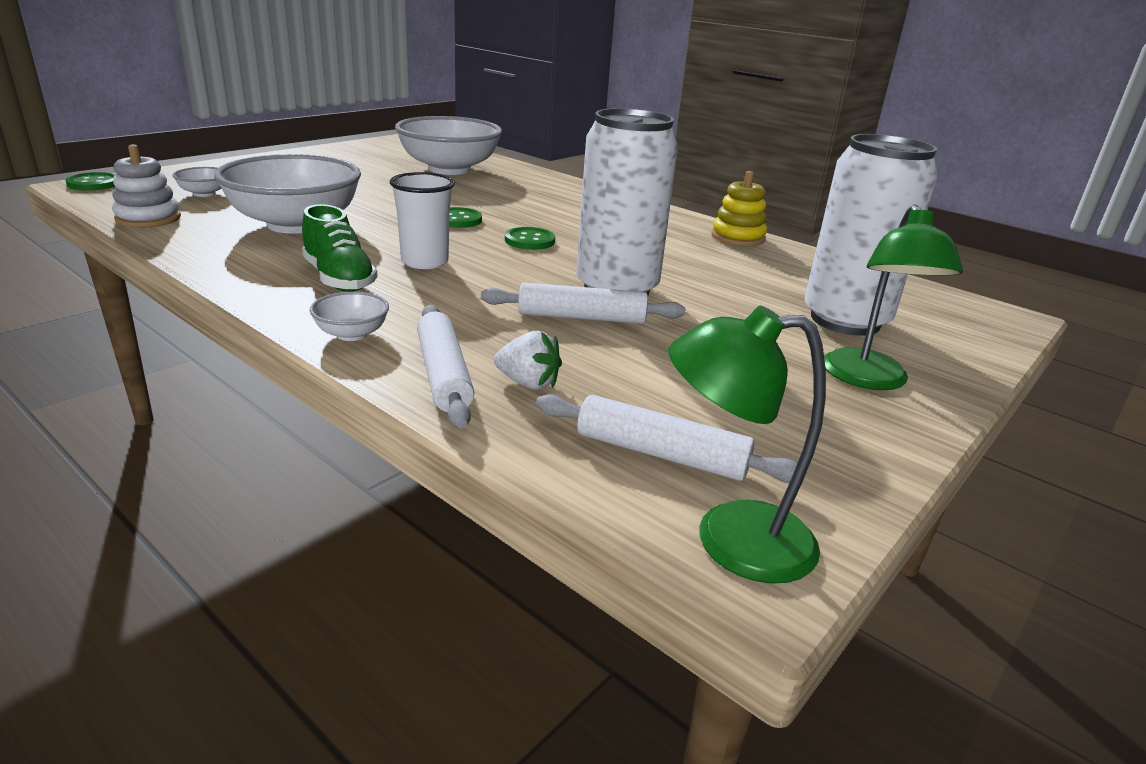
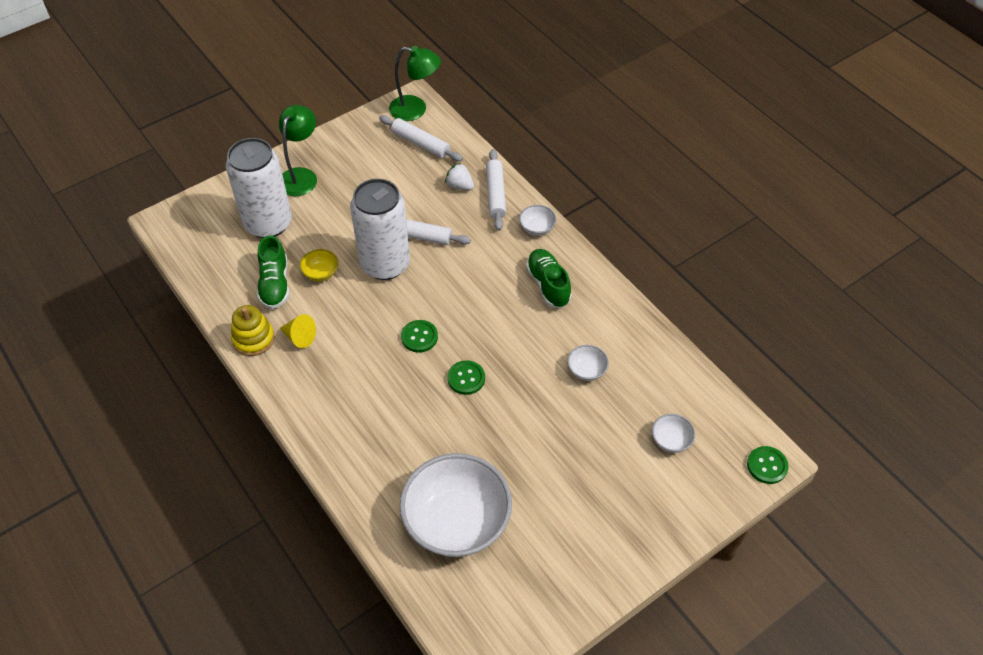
camera: 165 degrees left, 25 degrees up
(148, 218) = (691, 384): white stacking toy -> none
(295, 224) = (586, 370): white bowl -> white bowl, size x0.41
(424, 262) = (496, 306): white cup -> none
(684, 239) = (299, 337): none -> yellow cone
(707, 280) = (320, 273): none -> yellow bowl
(760, 270) = (275, 284): none -> green shoe

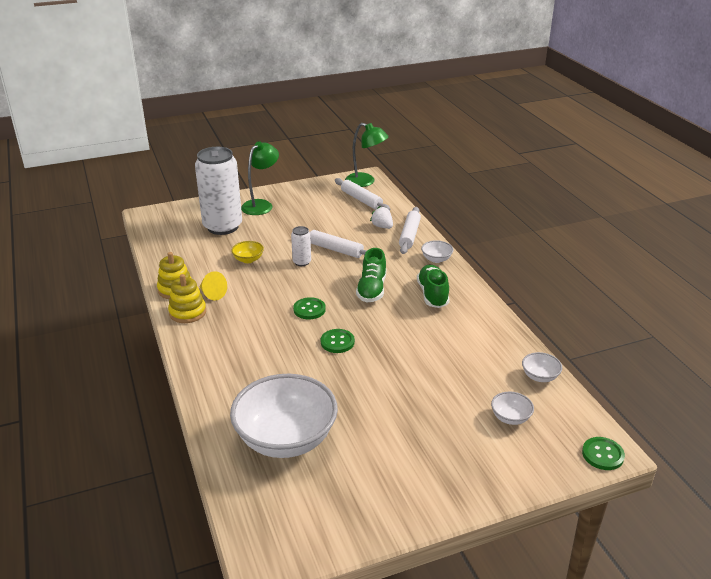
camera: 15 degrees right, 20 degrees down
(275, 284) = (209, 261): green shoe -> green shoe (372, 289)
(282, 371) = (187, 312): none -> yellow stacking toy
(385, 264) = (302, 262): white can -> white can, size x0.44
(586, 370) = (446, 355): white bowl -> white bowl (540, 376)

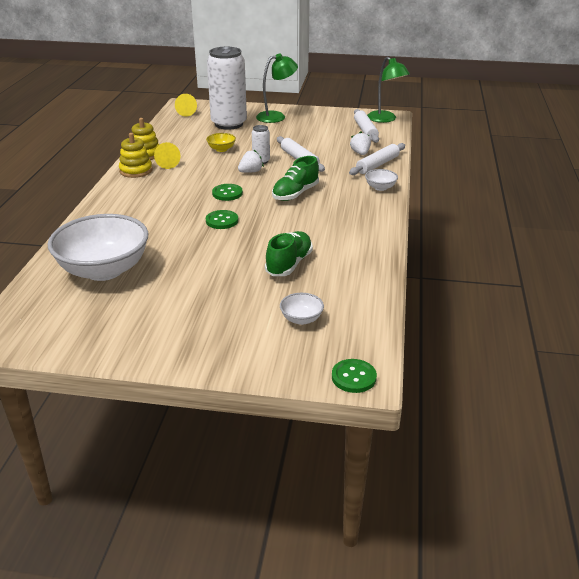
camera: 30 degrees right, 0 degrees up
(163, 224) = (187, 113): none -> yellow cone
(305, 277) = (250, 172): none -> white strawberry
(432, 295) = (344, 211): green shoe -> green shoe (289, 264)
(540, 376) = (368, 299): white bowl -> none

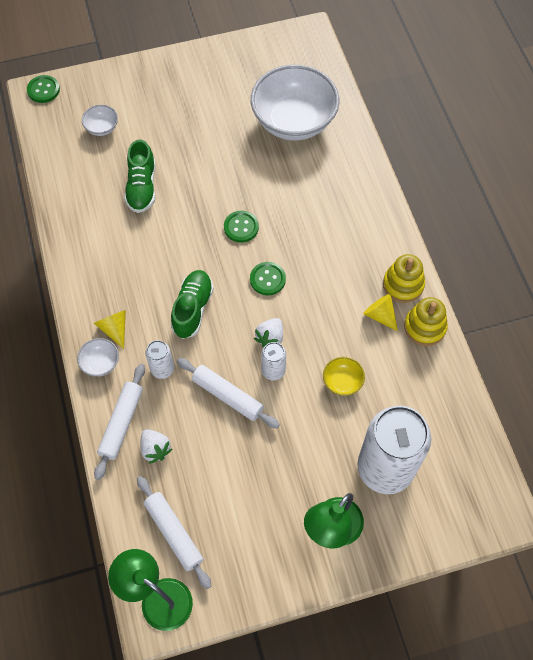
camera: 155 degrees right, 30 degrees up
(187, 113) = (473, 482): yellow cone -> yellow cone (114, 329)
(336, 176) = (162, 369): none -> white can

